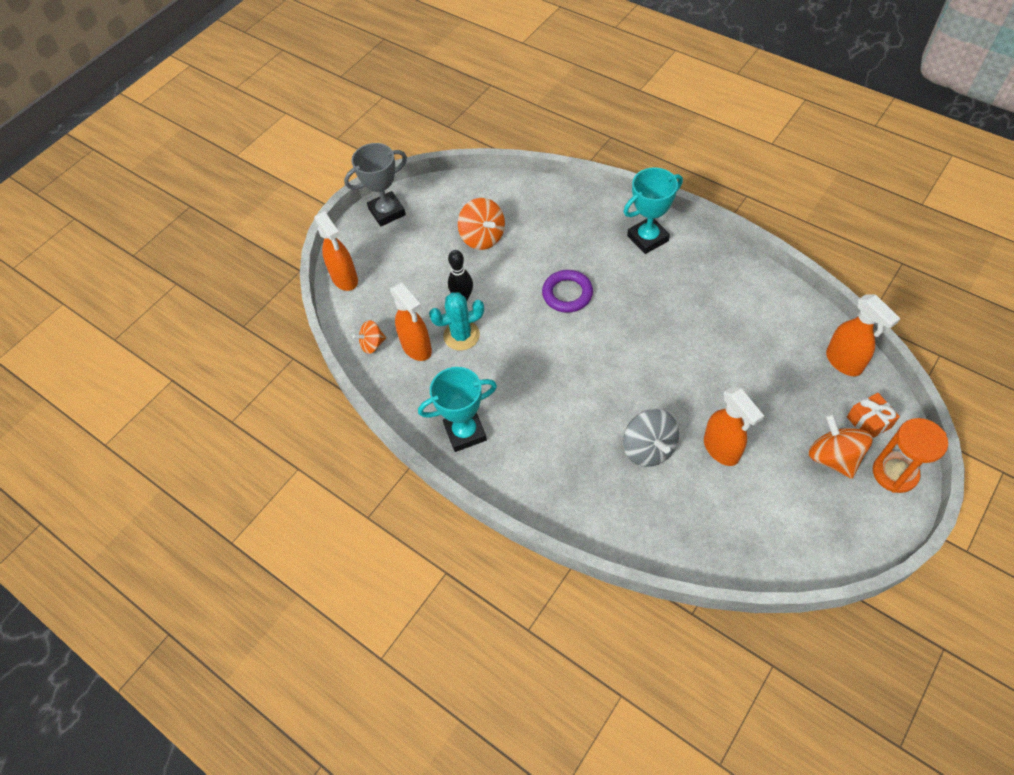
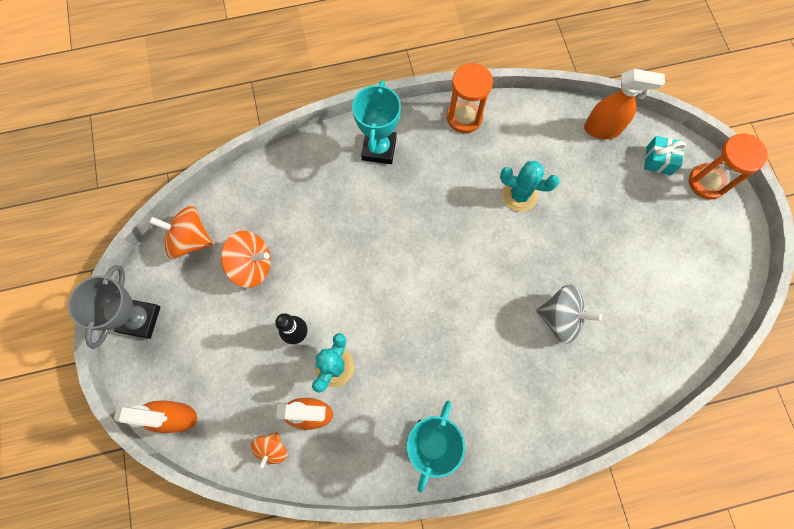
camera: 55 degrees left, 15 degrees up
(567, 294) = (373, 251): purple ring -> none
(716, 348) = (519, 195): none -> turquoise cactus
(721, 450) = (602, 270): orange spray bottle -> none
(736, 268) = (464, 117): none -> orange hourglass
(833, 457) = (666, 206): orange spinning top -> orange spinning top (190, 239)
(868, 422) = (659, 160): orange gift -> turquoise gift

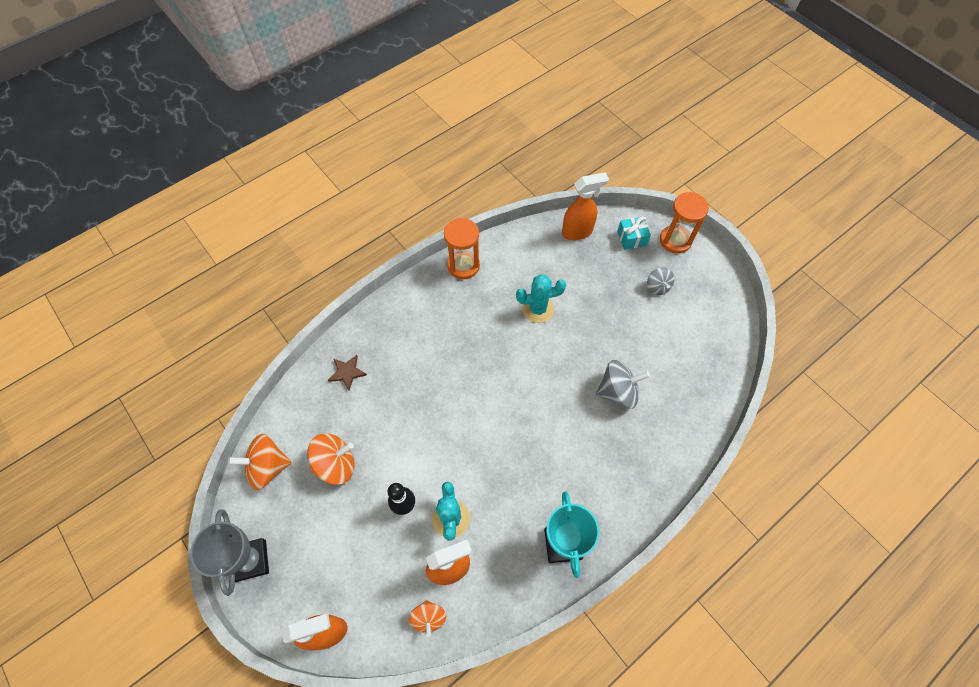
camera: 25 degrees left, 10 degrees down
(301, 180) = (347, 372): none -> brown star
(379, 149) = (403, 319): turquoise trophy -> none
(660, 225) = (657, 287): none -> grey spinning top

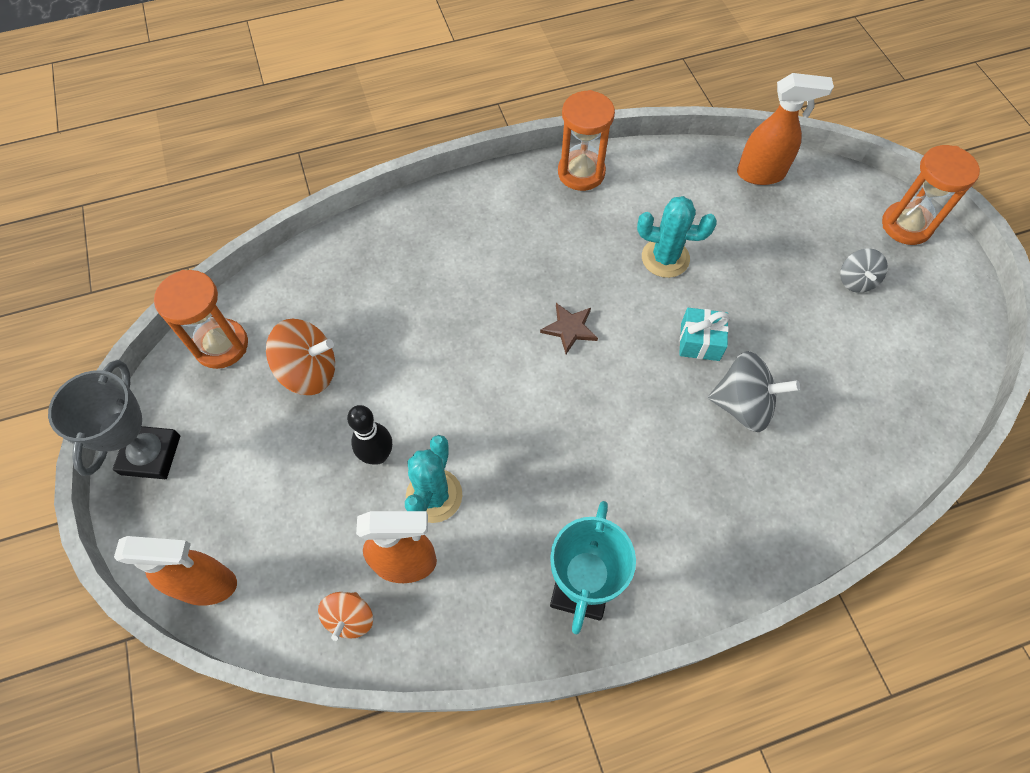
camera: 20 degrees right, 0 degrees up
(267, 467) = (221, 345): orange spinning top -> orange hourglass
(347, 372) = (371, 261): brown star -> brown star (569, 329)
(631, 238) = (839, 204): turquoise gift -> turquoise gift (700, 341)

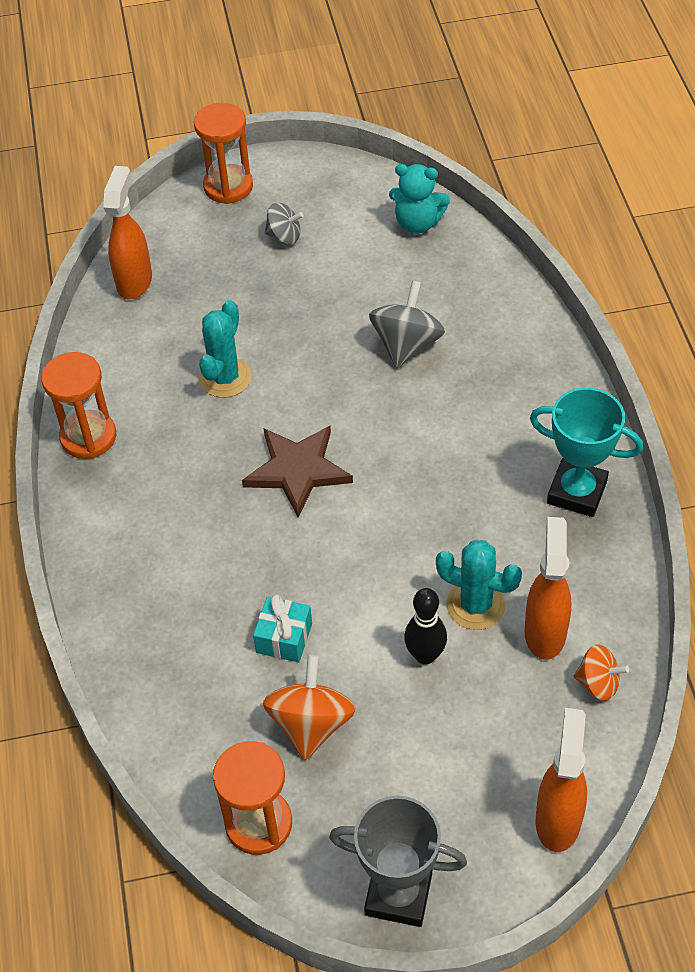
camera: 80 degrees left, 10 degrees down
(569, 329) = (298, 470): brown star -> brown star, size x1.75
(700, 341) = (332, 365): turquoise gift -> turquoise gift (284, 638)
(918, 399) = (417, 223): none -> turquoise teddy bear

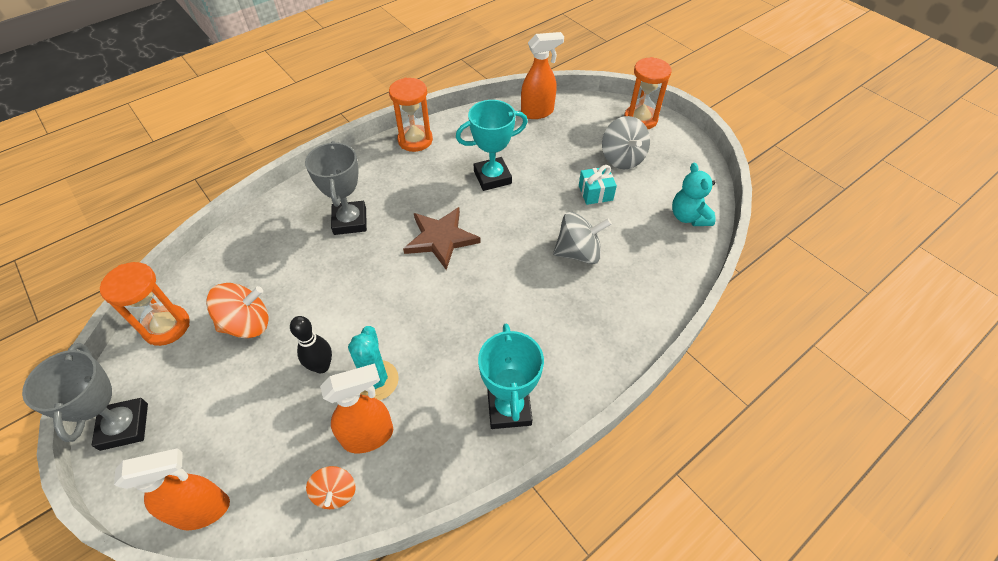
camera: 60 degrees right, 0 degrees up
(199, 561) = (350, 221): none -> grey trophy
(225, 378) = (492, 177): turquoise cactus -> turquoise trophy
(284, 236) = (622, 158): grey spinning top -> grey spinning top, size x1.62
(284, 638) = (308, 284): turquoise gift -> turquoise gift (595, 193)

